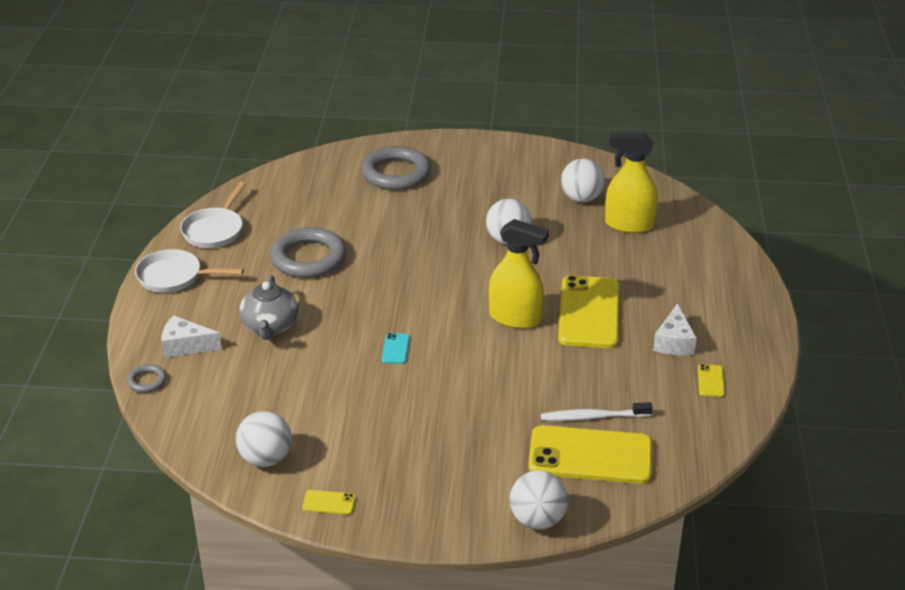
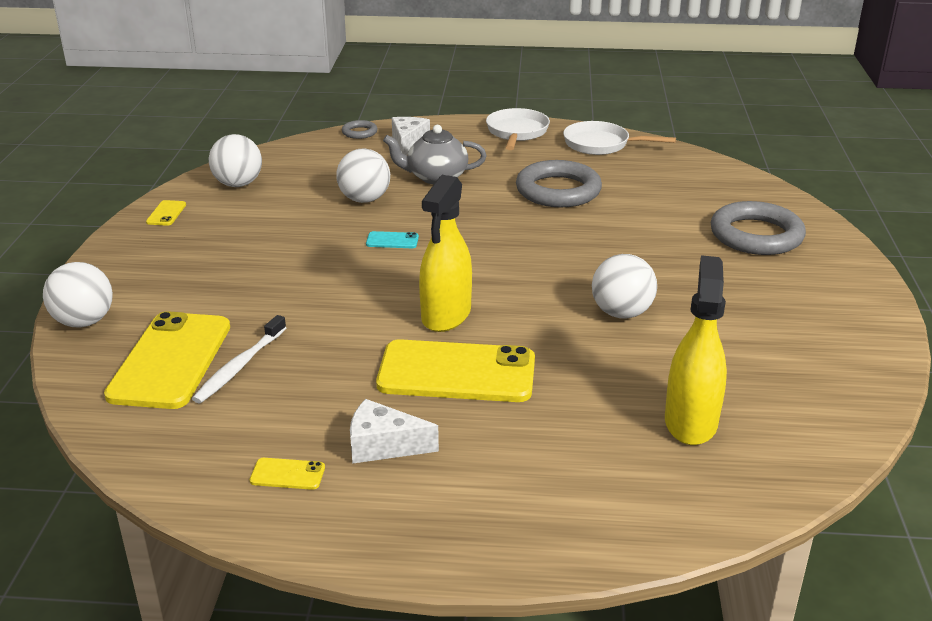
camera: 90 degrees right, 5 degrees down
(581, 198) = (751, 379): white ball -> white ball (364, 199)
(593, 417) = (240, 366): white toothbrush -> white toothbrush turned 150 degrees counterclockwise

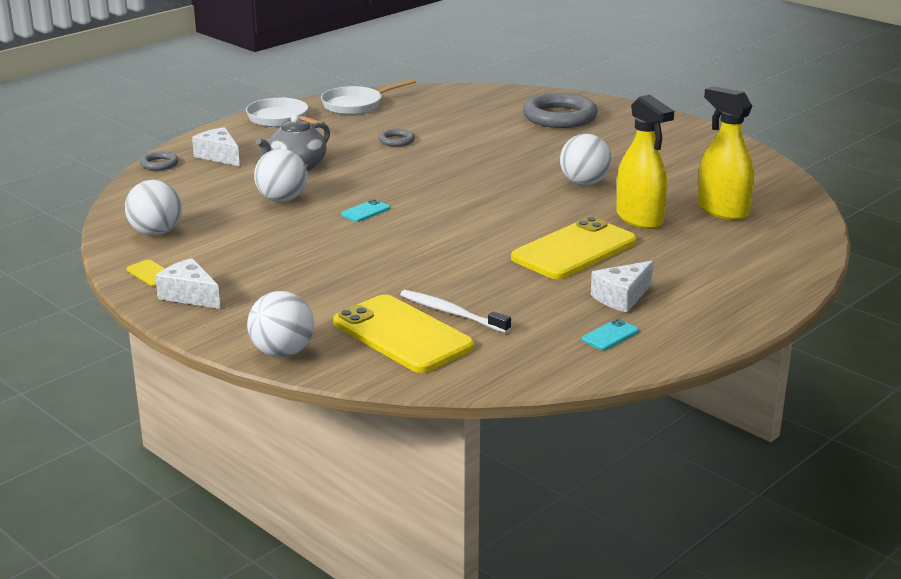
camera: 50 degrees left, 5 degrees down
(146, 243) = (189, 295): none -> white cheese
(240, 366) = (452, 313): white toothbrush -> white toothbrush turned 150 degrees clockwise
(287, 474) = (610, 335): yellow phone -> turquoise phone
(446, 315) = (500, 230): yellow spray bottle -> yellow spray bottle (639, 218)
(558, 191) = (396, 141): grey ring -> grey ring, size x0.47

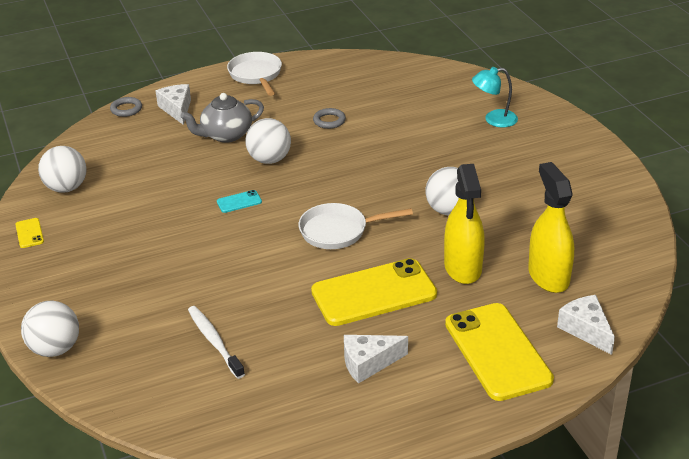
camera: 25 degrees right, 10 degrees up
(189, 295) = (38, 265): white cheese -> white cheese (586, 330)
(282, 199) = (186, 172): white ball -> white ball (269, 160)
(356, 105) = (329, 69): white pan -> white pan (338, 231)
(402, 335) = (157, 356): yellow phone -> yellow phone (497, 351)
(559, 117) = (494, 119): grey ring -> turquoise lamp
(610, 335) = (321, 407): turquoise phone -> none

